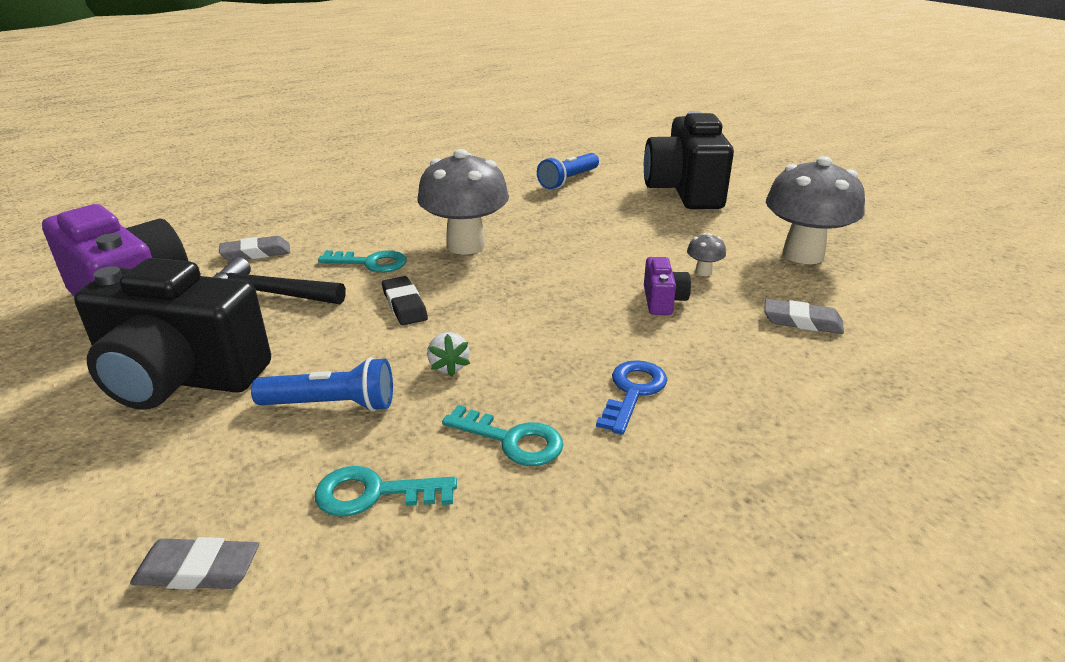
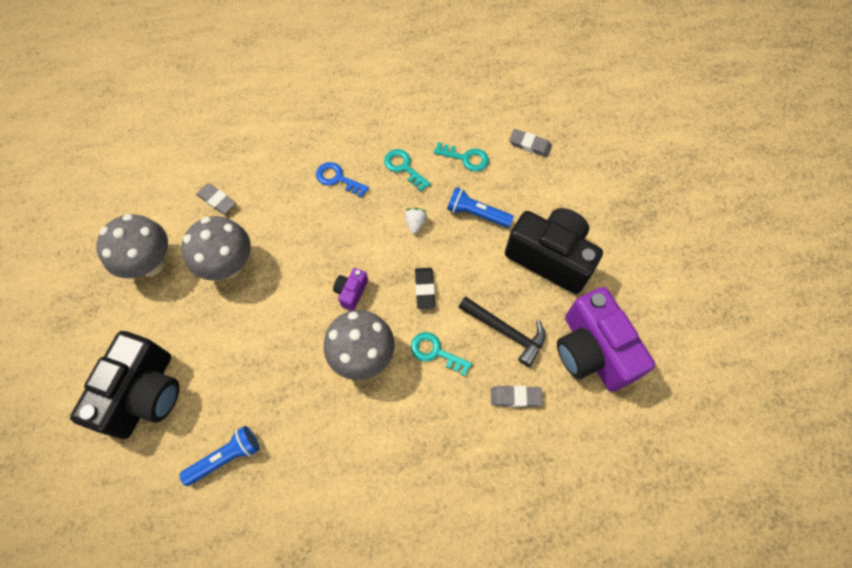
camera: 160 degrees left, 35 degrees up
(633, 391) = (337, 178): blue key -> blue key turned 75 degrees clockwise
(663, 301) = (275, 243): purple camera -> purple camera (351, 292)
(703, 272) = (229, 265): grey mushroom -> grey mushroom, size x2.49

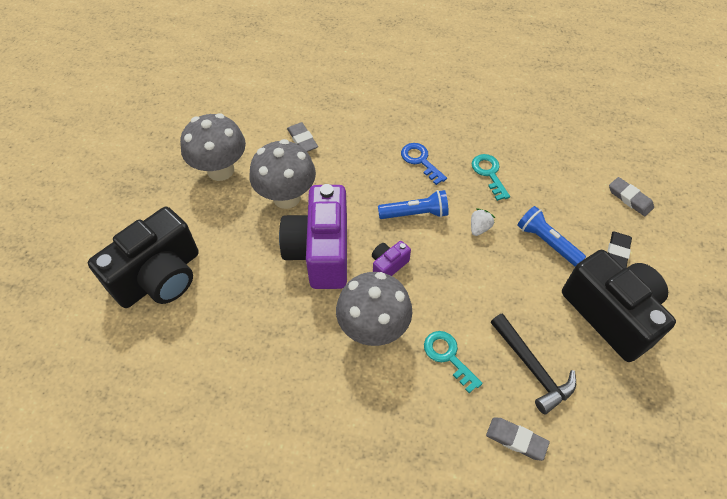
camera: 25 degrees right, 10 degrees down
(225, 457) = (200, 365): blue flashlight -> blue flashlight (415, 213)
(424, 289) = (462, 291): black eraser -> black eraser (617, 253)
(466, 158) = (556, 187): turquoise key -> none
(592, 351) = (624, 430): purple camera -> purple camera (320, 251)

